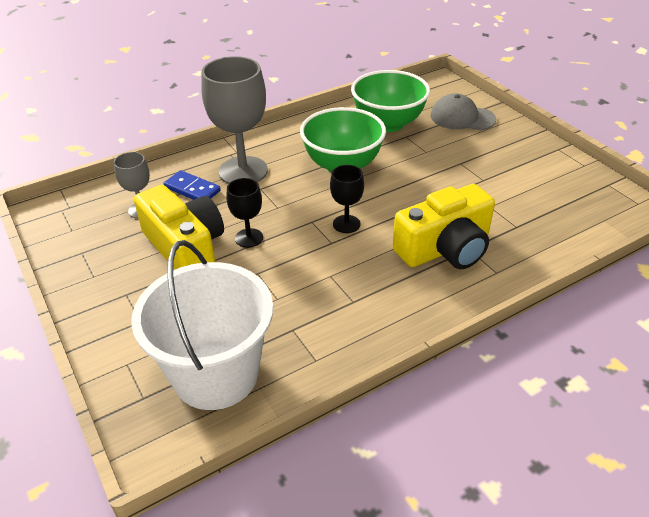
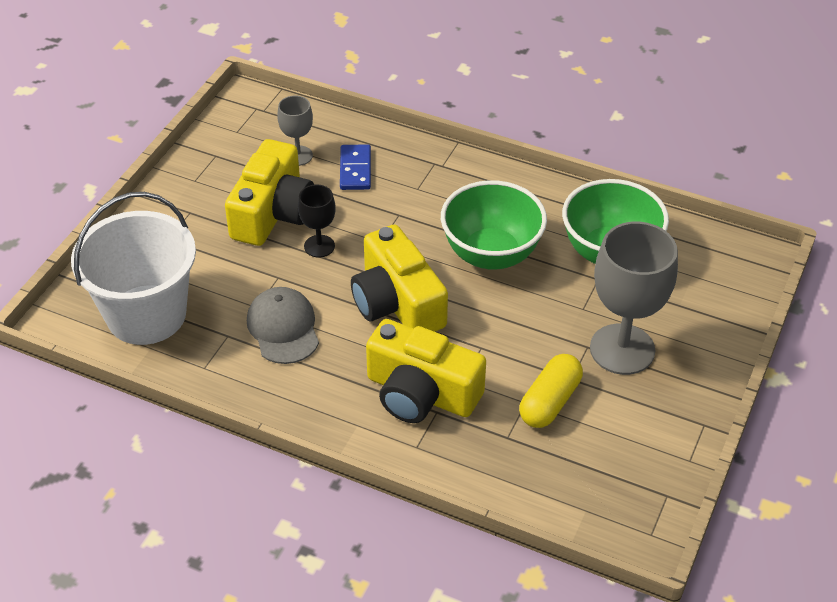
camera: 55 degrees right, 5 degrees up
(243, 171) = (414, 187): grey goblet -> grey goblet (622, 349)
(346, 224) = (397, 303): black goblet -> yellow camera
(462, 117) = (688, 310): grey cap -> grey cap (283, 328)
(497, 196) = (550, 402): none -> yellow capsule

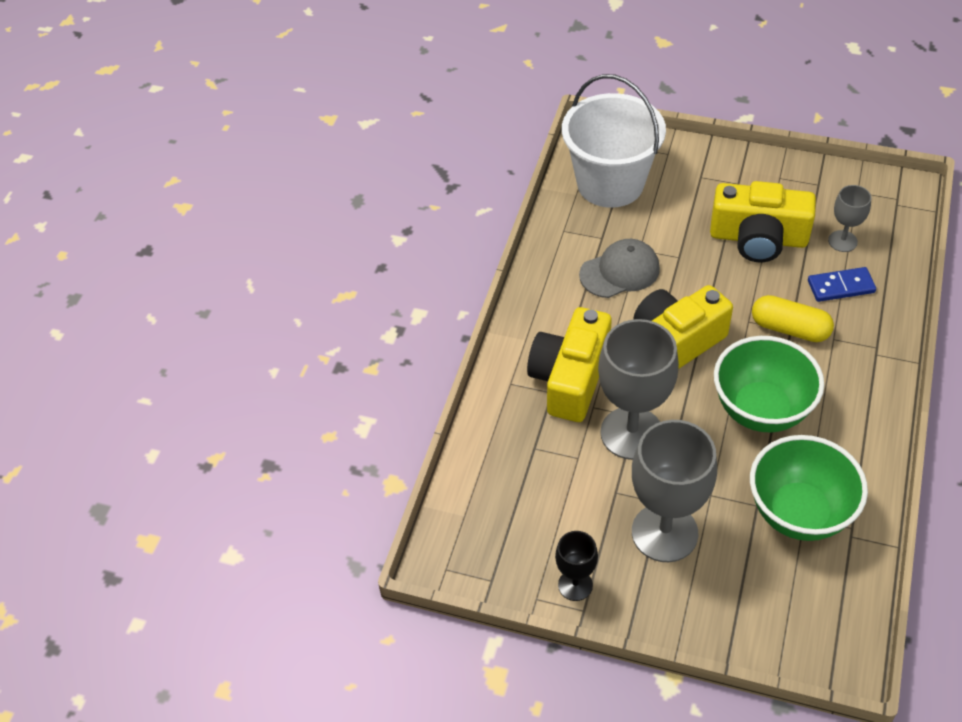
camera: 85 degrees right, 5 degrees up
(319, 246) = (727, 278): black goblet -> black goblet (575, 585)
(502, 354) = (631, 433): none -> grey goblet
(550, 402) = (582, 477): yellow capsule -> yellow capsule (789, 329)

